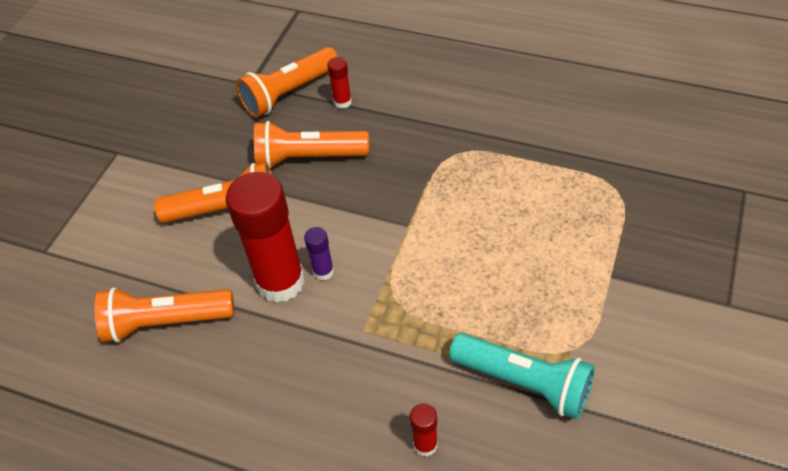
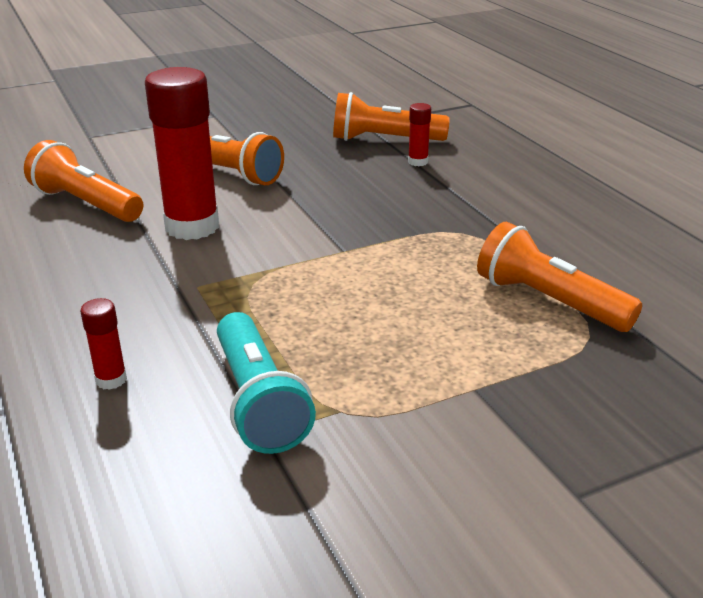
camera: 40 degrees right, 20 degrees down
(308, 157) = (335, 177): orange flashlight -> orange flashlight (549, 301)
(323, 271) = (231, 238): purple glue stick -> none

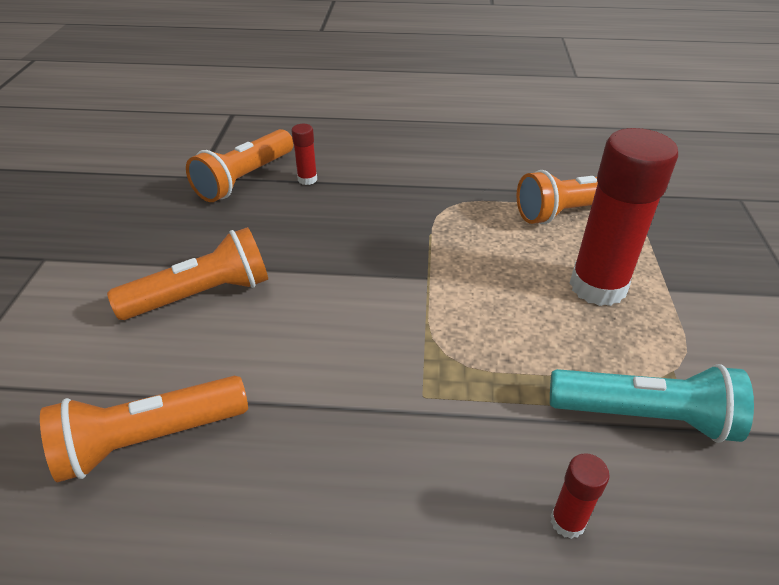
camera: 60 degrees left, 10 degrees up
(192, 227) = (296, 361): red glue stick -> red glue stick (598, 286)

